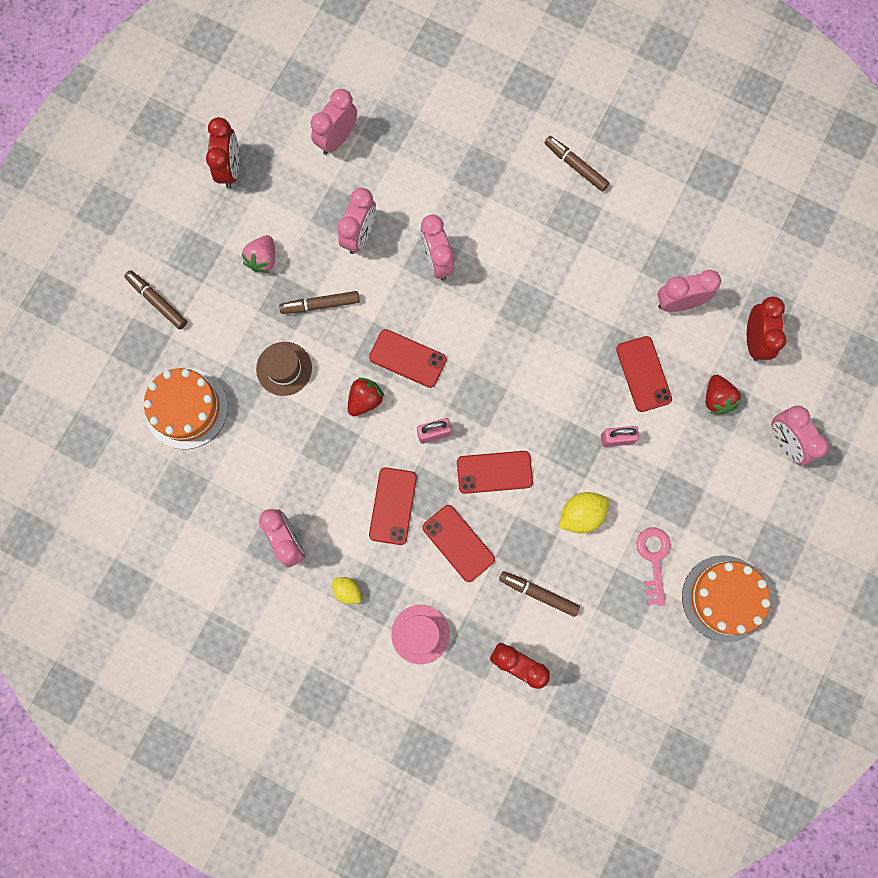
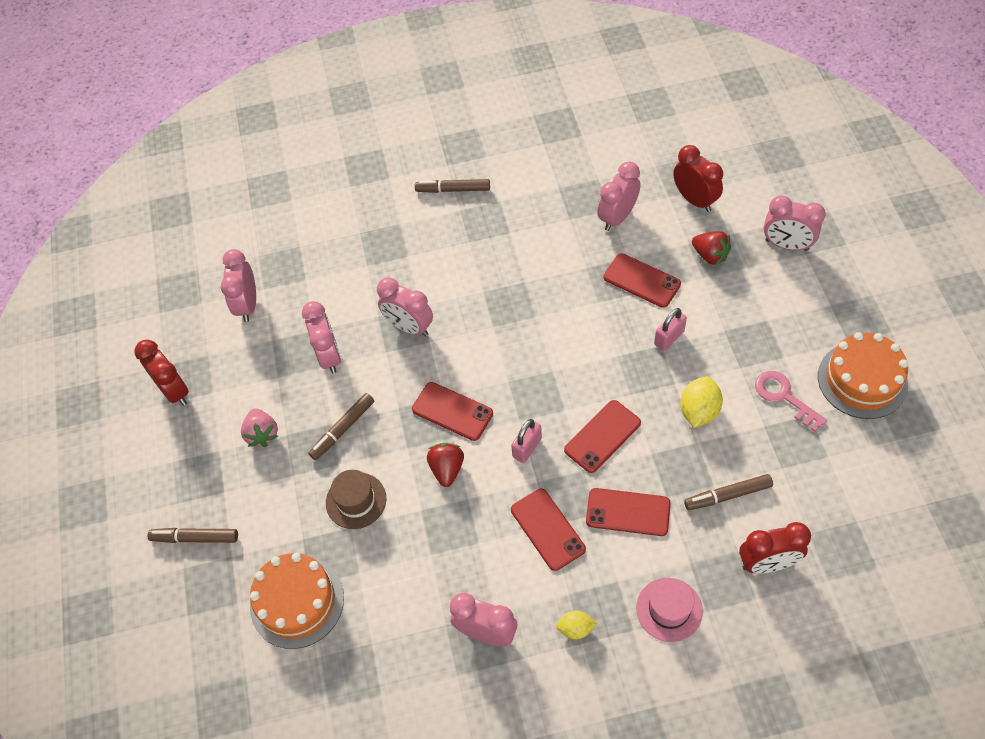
camera: 35 degrees left, 20 degrees down
(407, 358) = (452, 411): red phone -> red phone turned 45 degrees clockwise

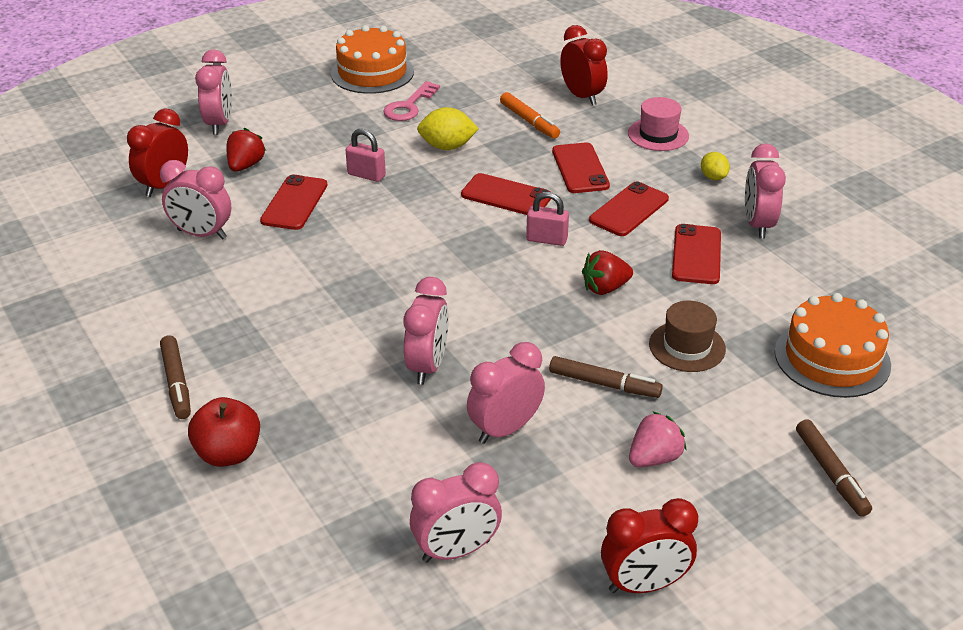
camera: 115 degrees left, 20 degrees down
(174, 390) = (644, 585): red clock -> red clock turned 135 degrees counterclockwise
(377, 209) = (228, 453): none -> red apple
(452, 411) = (531, 301): red phone -> red phone (696, 255)
(727, 495) = (529, 121): brown marker -> orange marker

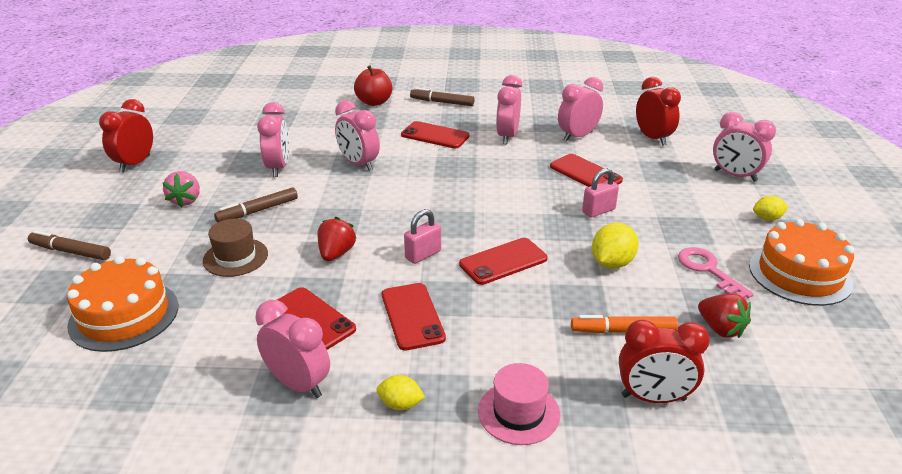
camera: 125 degrees right, 5 degrees down
(245, 165) = (657, 170): red strawberry -> red strawberry (720, 329)
(293, 97) = (767, 218): none -> yellow lemon
(456, 551) = (233, 131): pink clock -> pink clock (507, 136)
(580, 168) = (505, 321): red phone -> red phone (435, 135)

